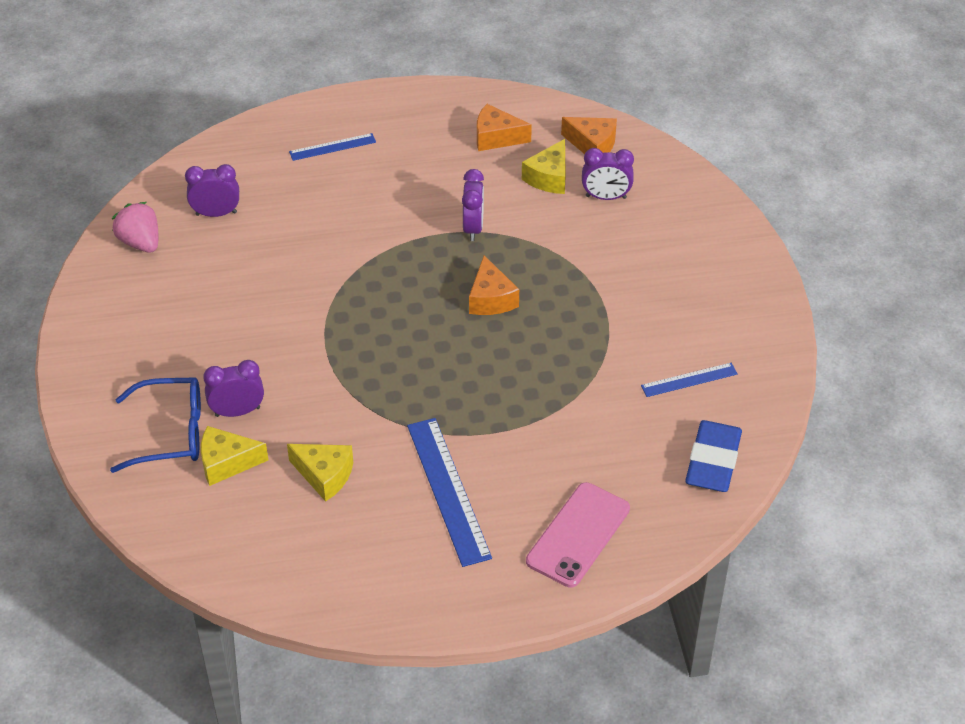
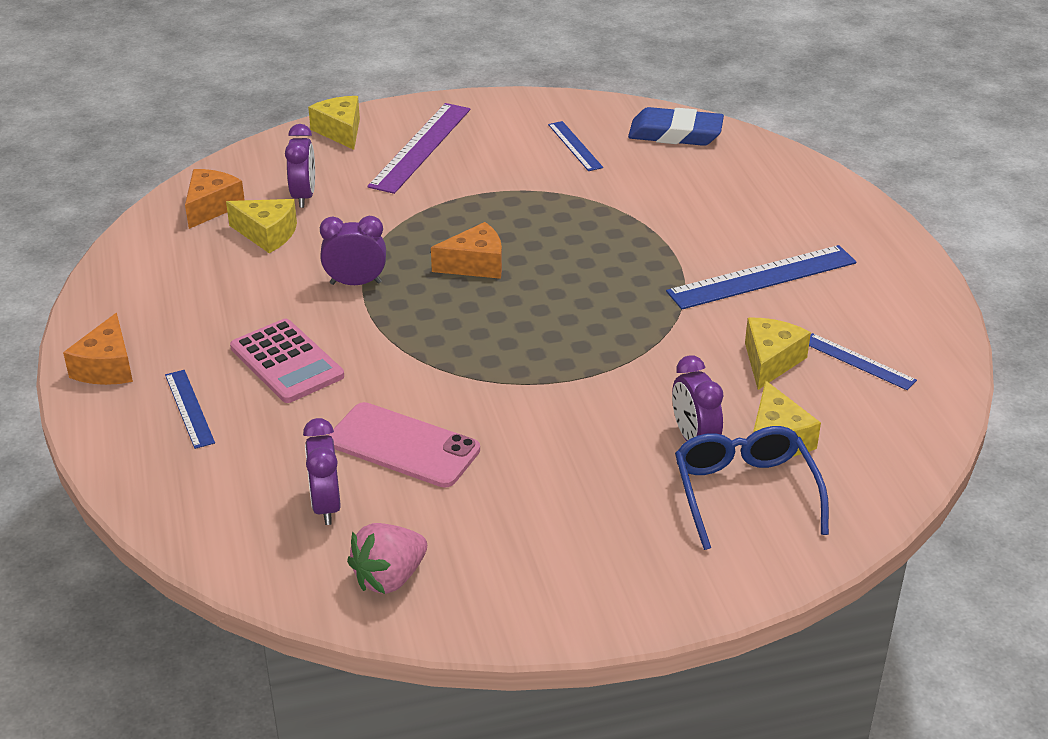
camera: 95 degrees left, 10 degrees down
(313, 537) = (858, 361): none -> blue ruler
(376, 192) = (286, 362): none -> pink calculator
(496, 137) = (188, 274): orange cheese -> orange cheese (107, 367)
(578, 535) = (789, 200): pink phone -> pink phone (403, 446)
(688, 270) = (420, 147): none -> purple ruler
(717, 218) = (340, 131): none -> yellow cheese

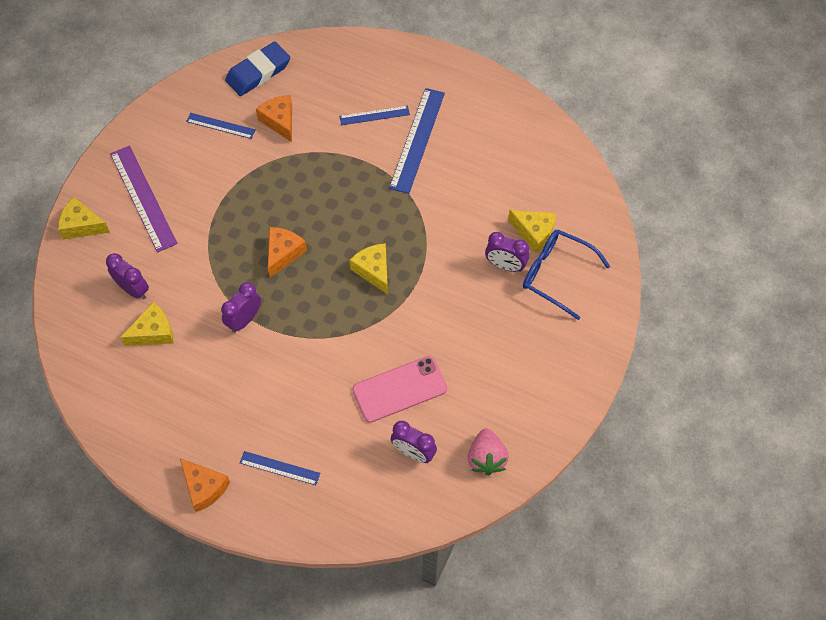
camera: 50 degrees left, 25 degrees up
(211, 207) = (95, 343): orange cheese -> orange cheese (279, 121)
(286, 362) = (283, 398): pink calculator -> none
(770, 361) = (481, 190): yellow cheese -> yellow cheese (373, 270)
(858, 361) = (513, 156): blue ruler -> blue ruler (374, 115)

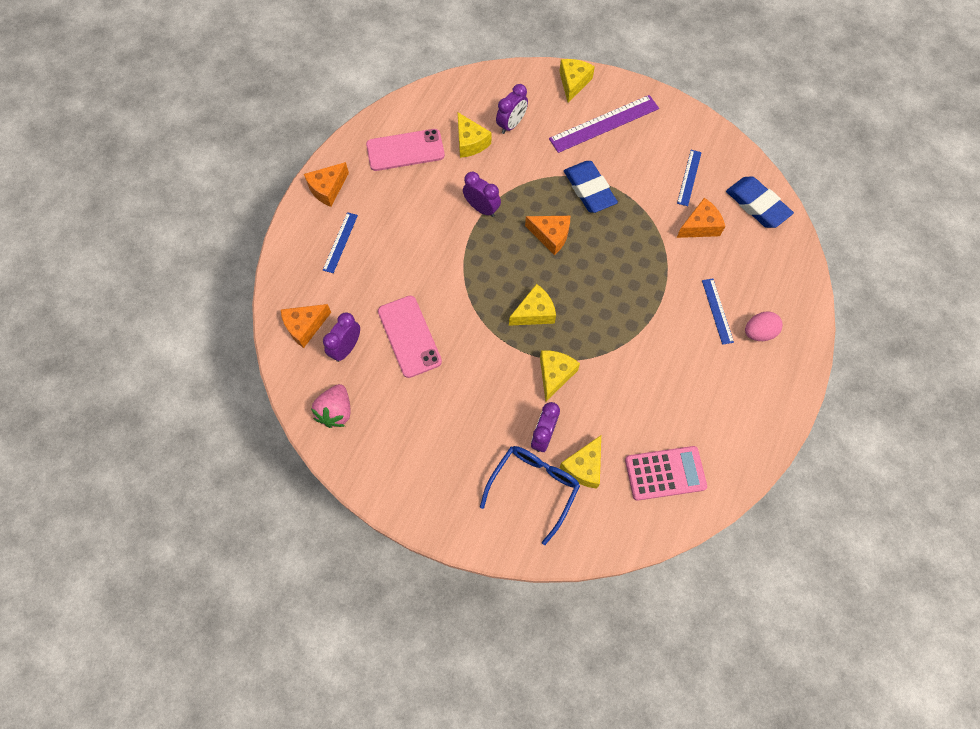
camera: 90 degrees right, 5 degrees up
(157, 402) = (405, 150): none -> pink phone
(228, 216) = (589, 189): none -> blue eraser
(387, 498) = (305, 326): none -> orange cheese
(397, 85) = (758, 332): none -> pink egg
(417, 140) = (691, 352): blue ruler -> none
(442, 254) = (555, 375): none -> yellow cheese
(486, 458) = (336, 411): pink strawberry -> pink strawberry turned 75 degrees counterclockwise
(536, 169) = (665, 473): none -> pink calculator

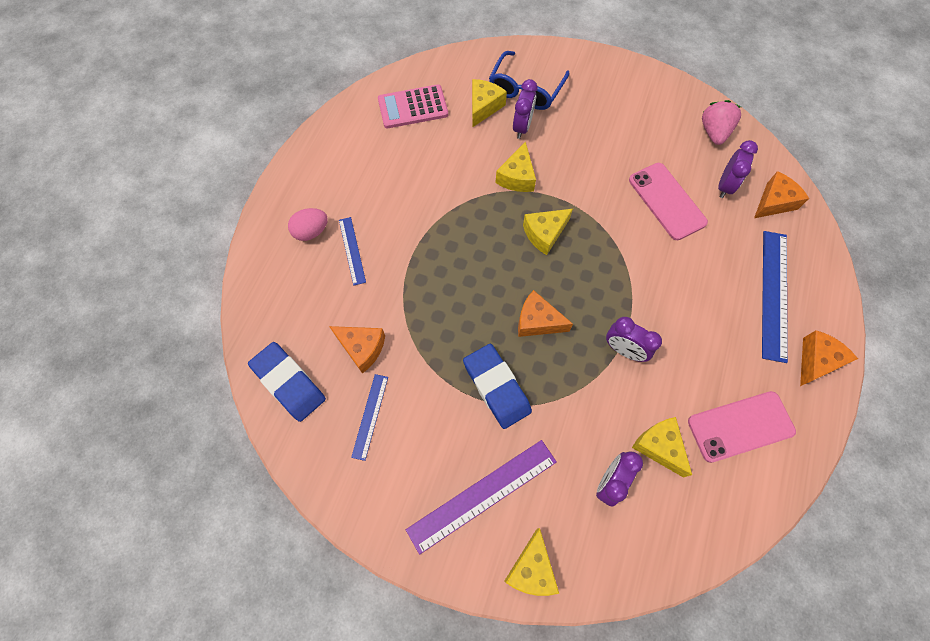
camera: 175 degrees right, 0 degrees up
(340, 242) = (774, 294): blue ruler -> blue ruler, size x1.80
(700, 226) = (362, 348): orange cheese -> orange cheese turned 120 degrees counterclockwise

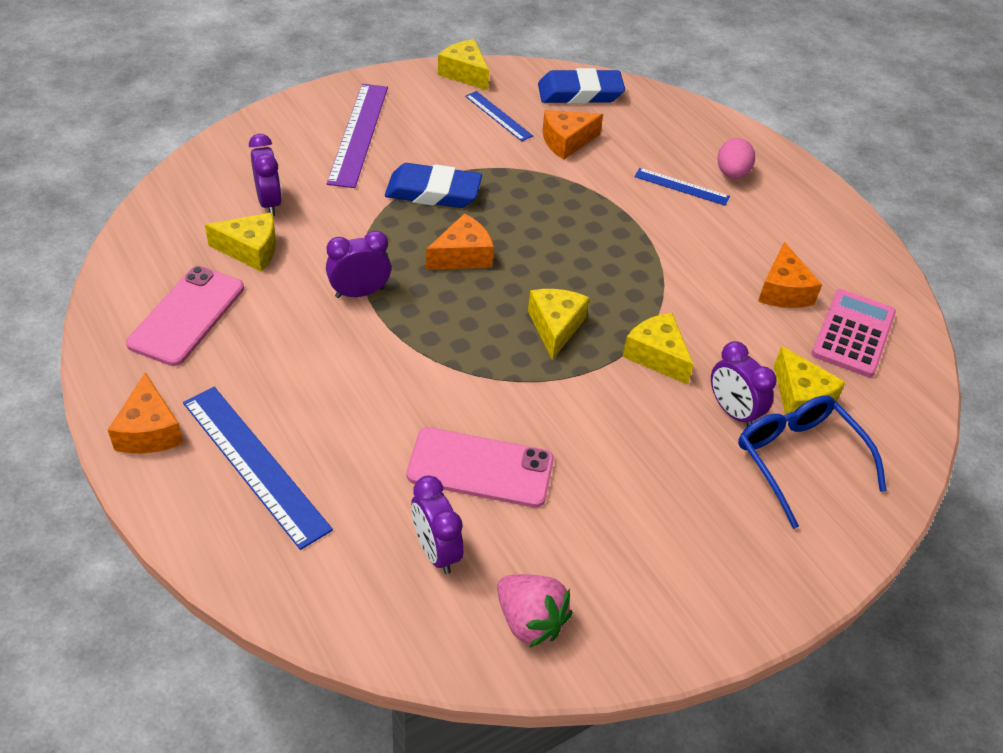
camera: 125 degrees right, 20 degrees down
(531, 569) = (275, 125): yellow cheese -> yellow cheese (465, 73)
(774, 202) = (354, 584): orange cheese -> orange cheese (783, 291)

